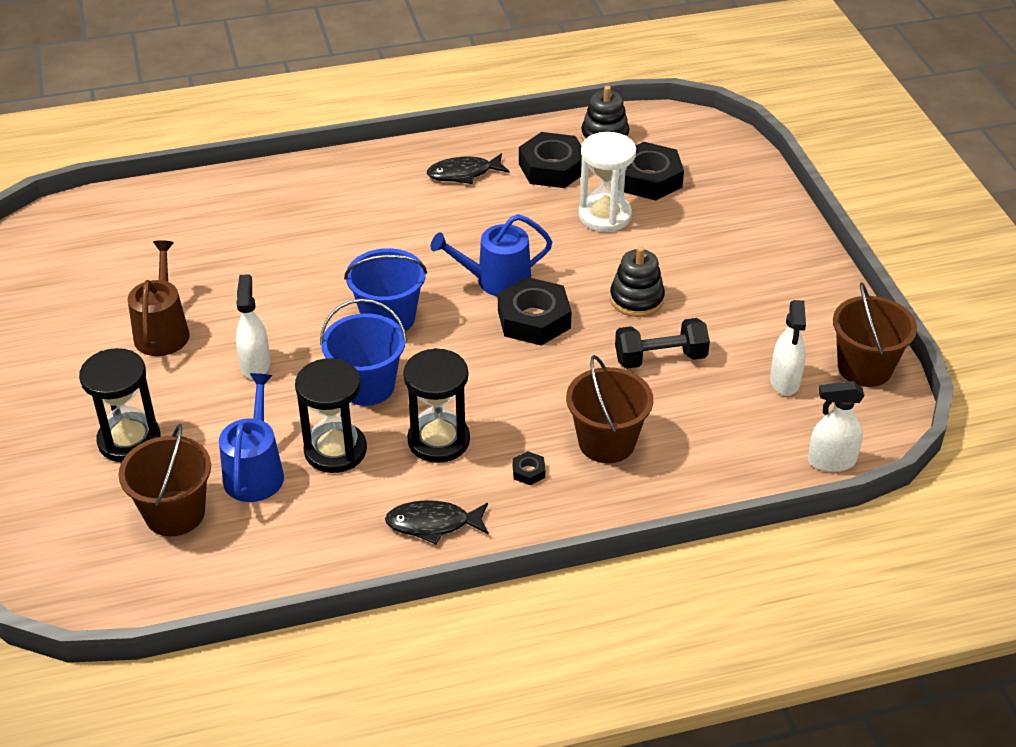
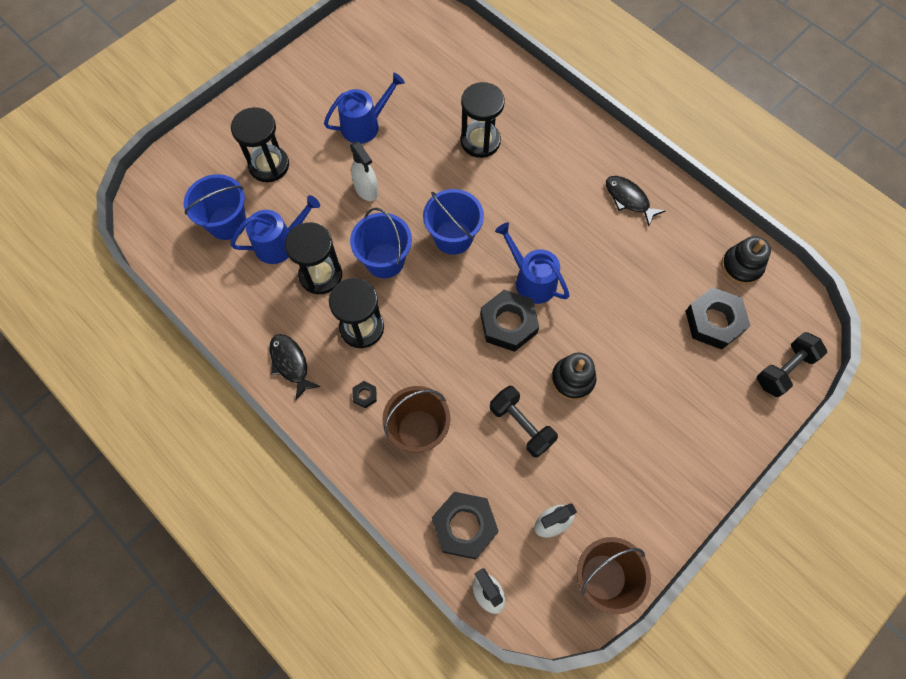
camera: 60 degrees right, 25 degrees up
(163, 331) = (365, 125): brown watering can -> blue watering can
(175, 513) = (227, 223): brown bucket -> blue bucket
(255, 364) = (366, 190): white spray bottle -> white spray bottle turned 90 degrees clockwise
(285, 247) = (480, 141): none -> black hourglass
(552, 168) = (678, 251): black nut -> black nut (464, 526)
(604, 216) = (649, 313): white hourglass -> none
(732, 159) = (784, 369): none -> black dumbbell

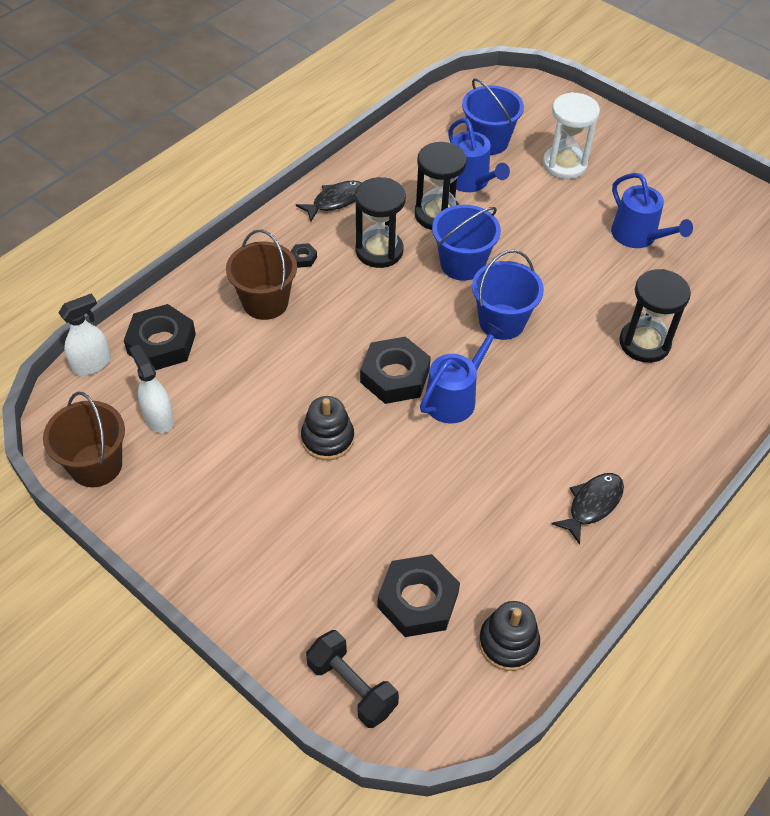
camera: 85 degrees right, 15 degrees down
(269, 165) = (564, 164): black hourglass -> white hourglass
(366, 190) = (550, 243): white spray bottle -> none
(521, 425) = (271, 390): black dumbbell -> none

